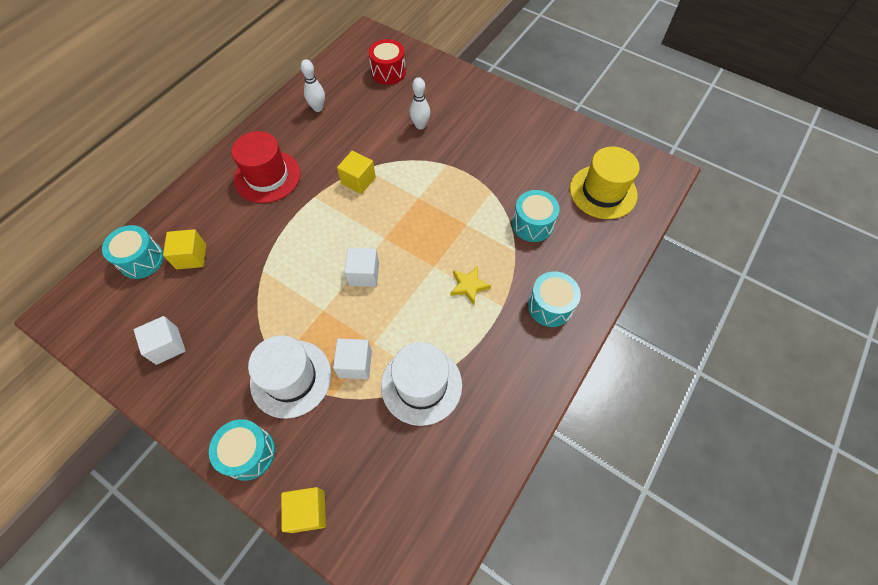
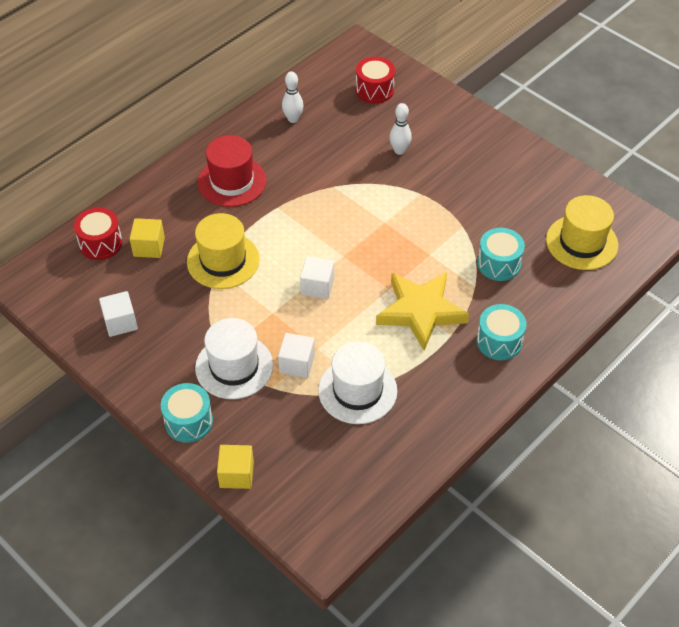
camera: 10 degrees right, 10 degrees down
(141, 260) = (100, 243): turquoise drum -> red drum
(267, 260) = (223, 260): none -> yellow hat
(358, 180) = (325, 197): yellow cube -> none
(469, 286) = (420, 312): yellow star -> yellow star, size x2.17

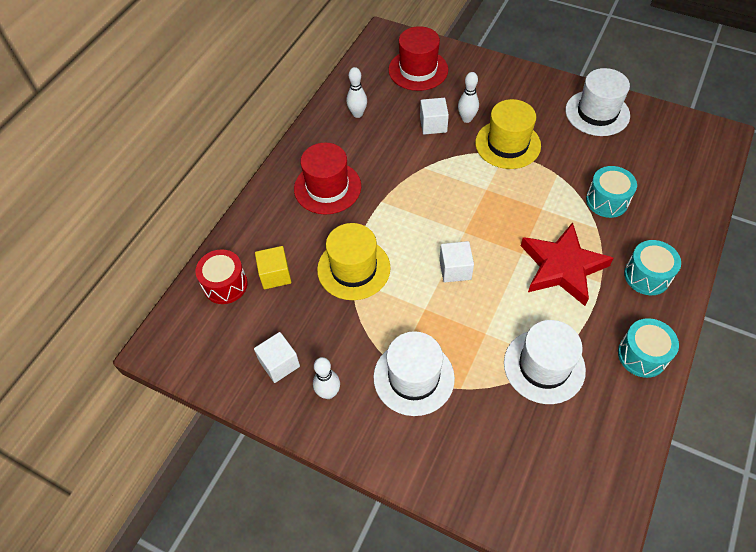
camera: 15 degrees left, 5 degrees up
(153, 358) = (328, 393): none -> white bowling pin
(188, 421) = (395, 453): turquoise drum -> turquoise drum (642, 355)
(236, 474) = (470, 498): yellow cube -> none
(297, 364) = (473, 355): white cube -> white cube (433, 125)
(374, 90) = (418, 70): red drum -> red hat
(420, 312) = (562, 267): yellow star -> red star
(536, 178) = (597, 113): none -> white hat
(581, 242) = (666, 161): yellow hat -> yellow hat (507, 144)

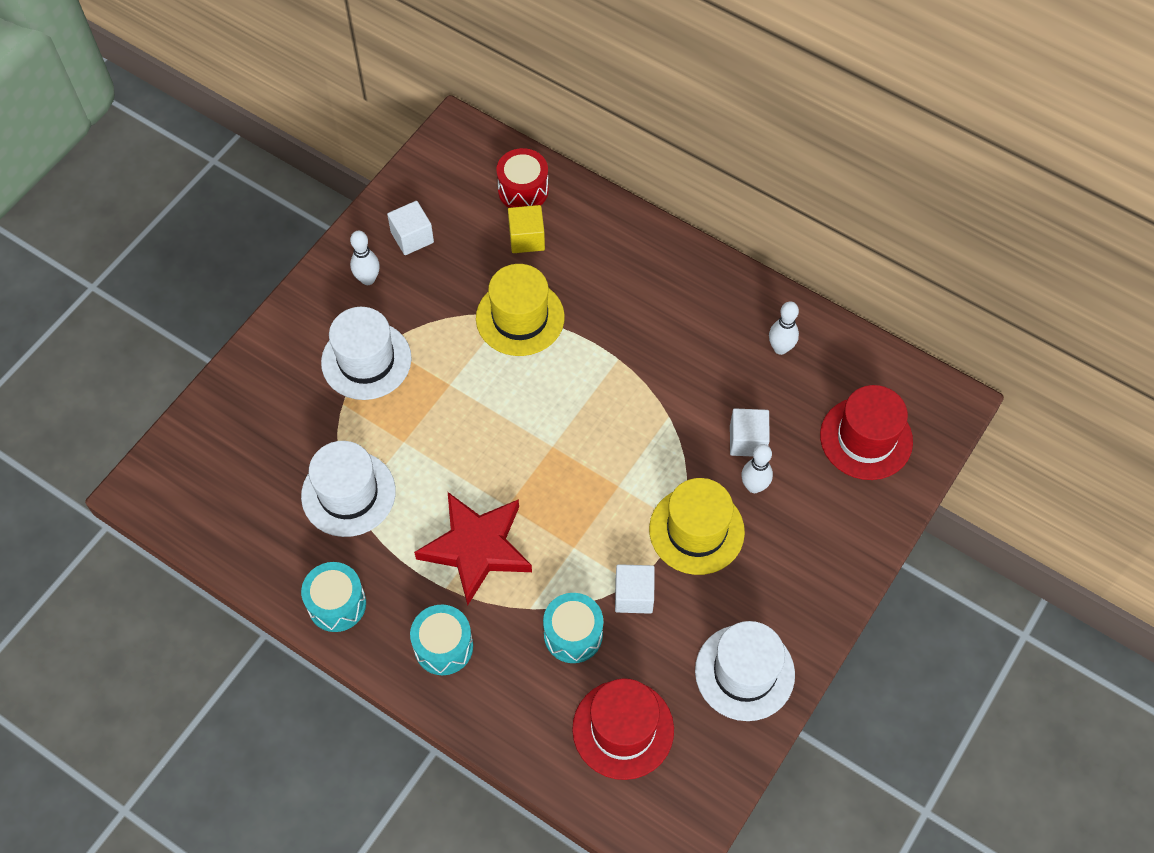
camera: 95 degrees right, 5 degrees up
(327, 187) = (650, 301): red hat -> red hat (623, 729)
(455, 269) = (497, 425): white cube -> white cube (633, 595)

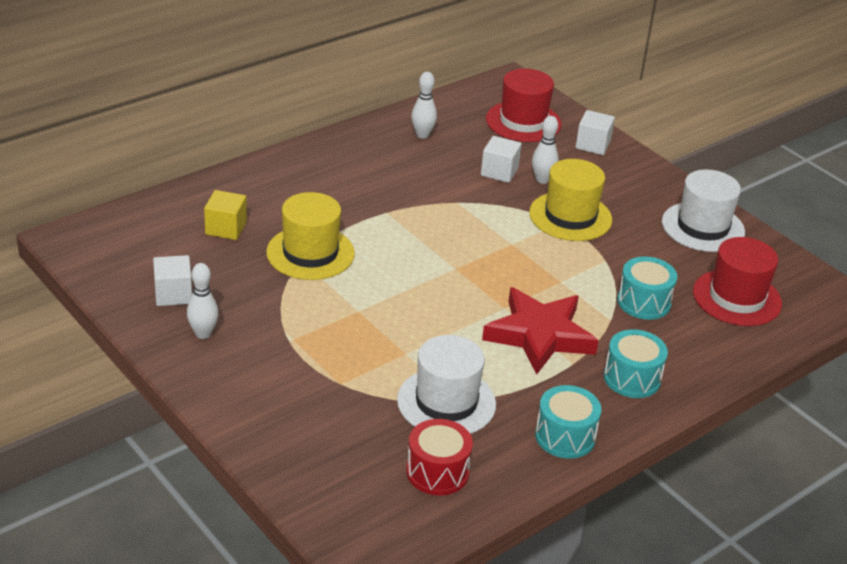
camera: 75 degrees left, 25 degrees down
(366, 360) = (299, 356): white hat -> none
(523, 190) = (170, 217): red drum -> red drum (437, 472)
(633, 595) = (618, 262): white cube -> white cube (593, 145)

